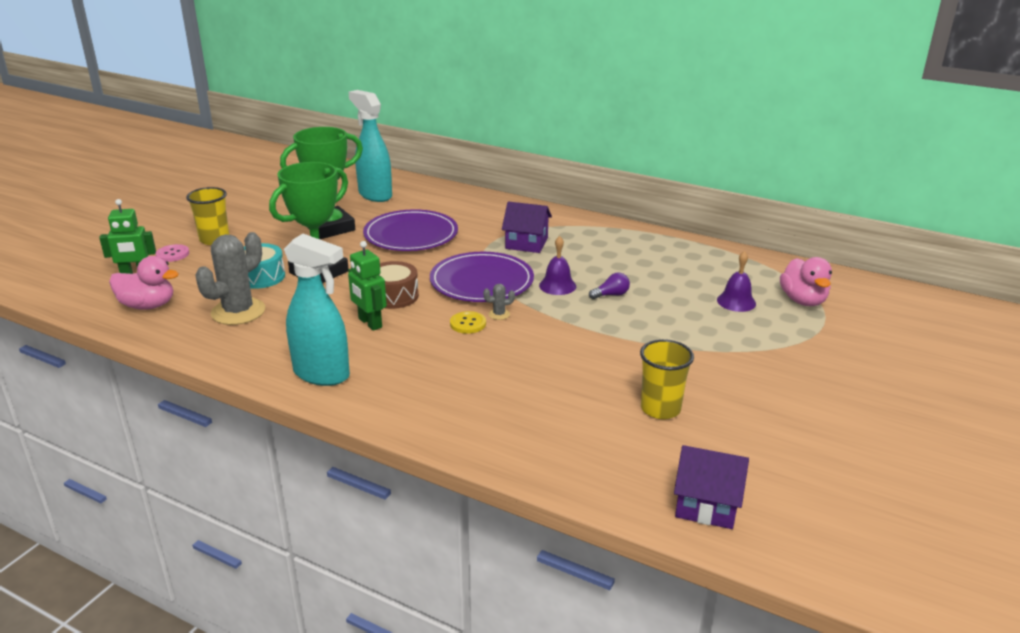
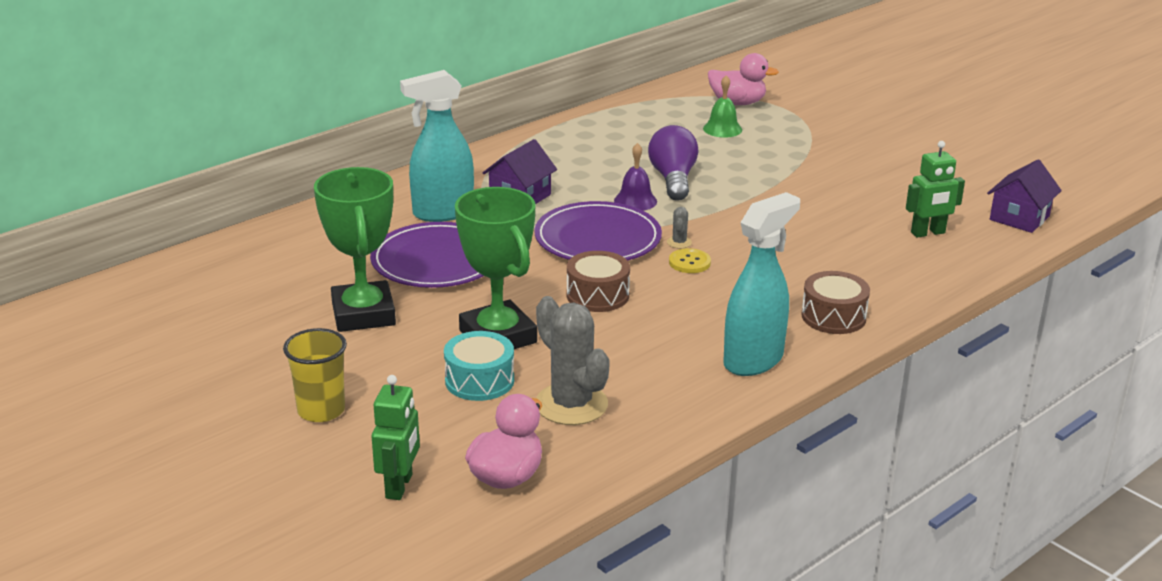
camera: 70 degrees left, 0 degrees up
(172, 254) = (345, 450): pink button -> none
(370, 323) = (655, 318): green robot -> green robot (928, 233)
(375, 195) = (278, 267): turquoise spray bottle -> turquoise spray bottle (442, 213)
(412, 404) = (833, 316): none -> brown drum
(611, 295) = (673, 179): purple light bulb -> purple light bulb, size x1.98
(660, 409) = (886, 204): yellow cup -> none
(736, 302) = (722, 129): purple bell -> green bell

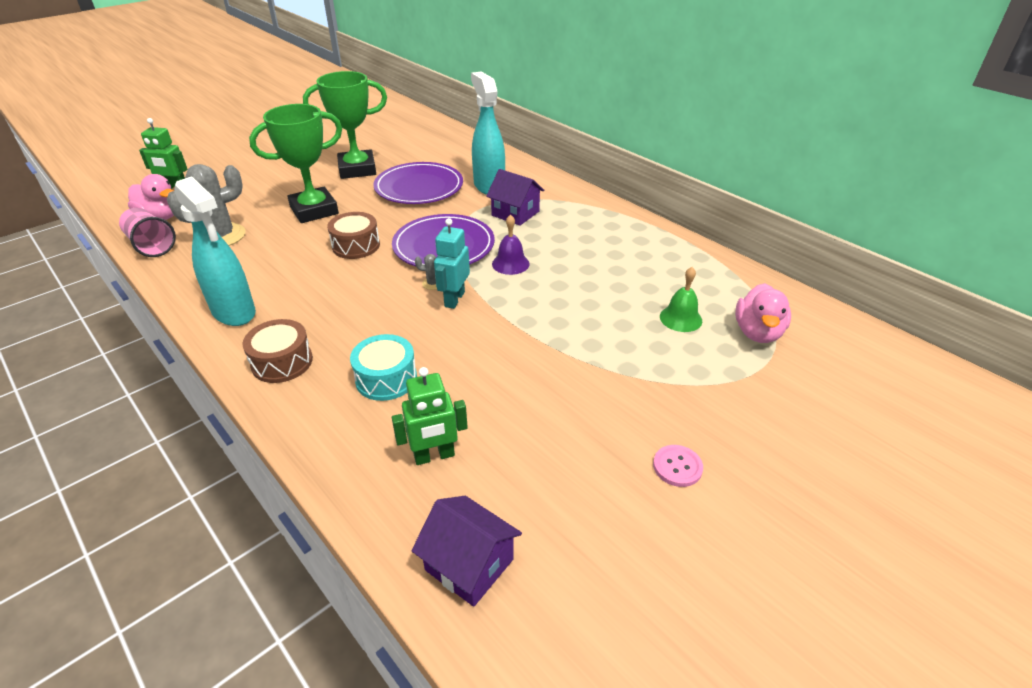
camera: 90 degrees right, 10 degrees up
(321, 410) = (259, 165): yellow cup -> none
(479, 380) = (265, 206): turquoise drum -> turquoise drum (386, 378)
(598, 463) = (151, 245): none -> pink cup
(673, 179) = (555, 284): purple light bulb -> none
(689, 262) = (397, 288): yellow button -> none
(707, 230) = (454, 299): none -> turquoise robot
(902, 146) = (677, 467): none -> pink button
(928, 233) = (434, 456): green robot -> green robot turned 90 degrees counterclockwise

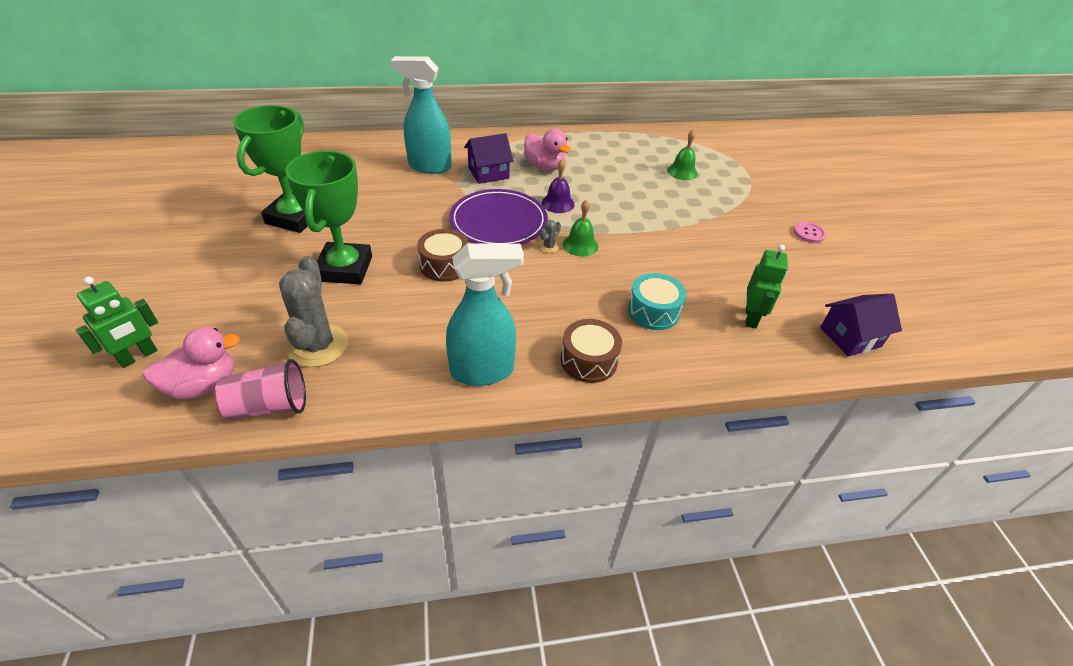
camera: 60 degrees left, 5 degrees up
(419, 187) = (382, 198): purple plate -> none
(454, 299) = (580, 245): turquoise robot -> green bell
(757, 332) = (715, 156): pink duck -> pink duck (544, 166)

